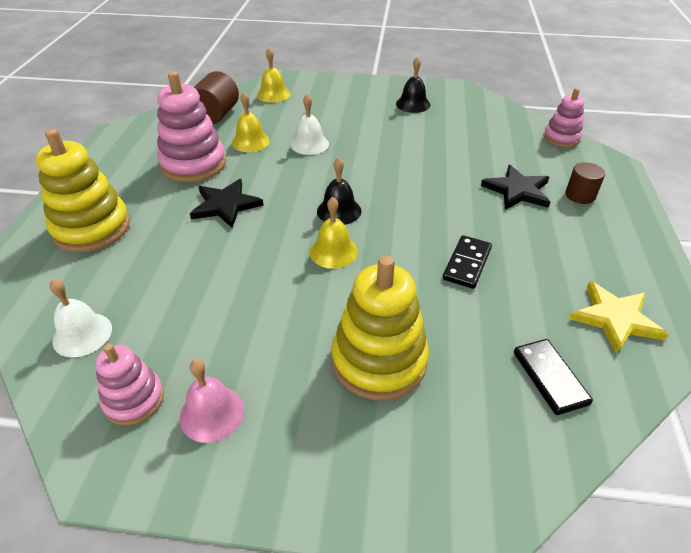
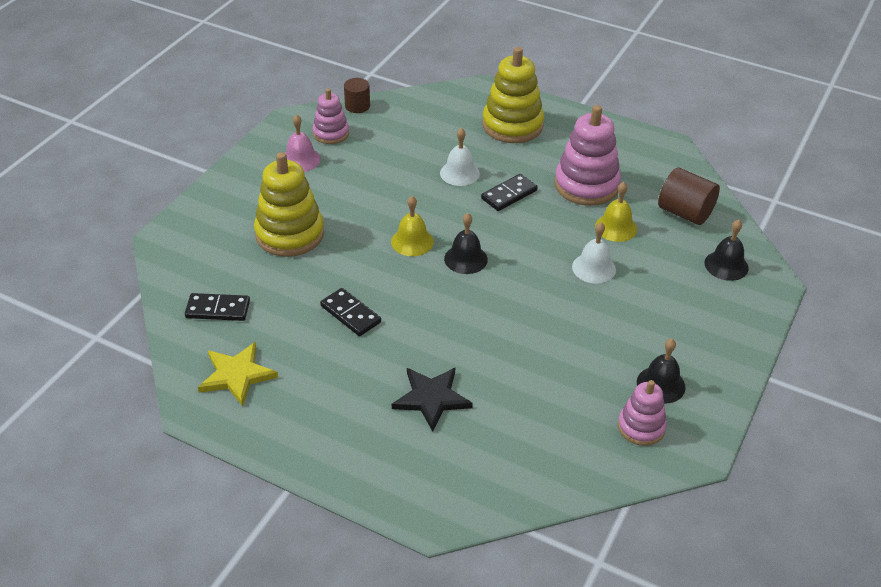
camera: 110 degrees right, 0 degrees up
(82, 334) = (397, 118): white bell -> white bell (459, 173)
(225, 205) = (509, 195): black star -> black domino
(273, 94) = (726, 265): yellow bell -> black bell
(561, 138) = (517, 499): pink stacking toy -> pink stacking toy (641, 427)
(580, 195) = (396, 447): brown cylinder -> brown cylinder (357, 106)

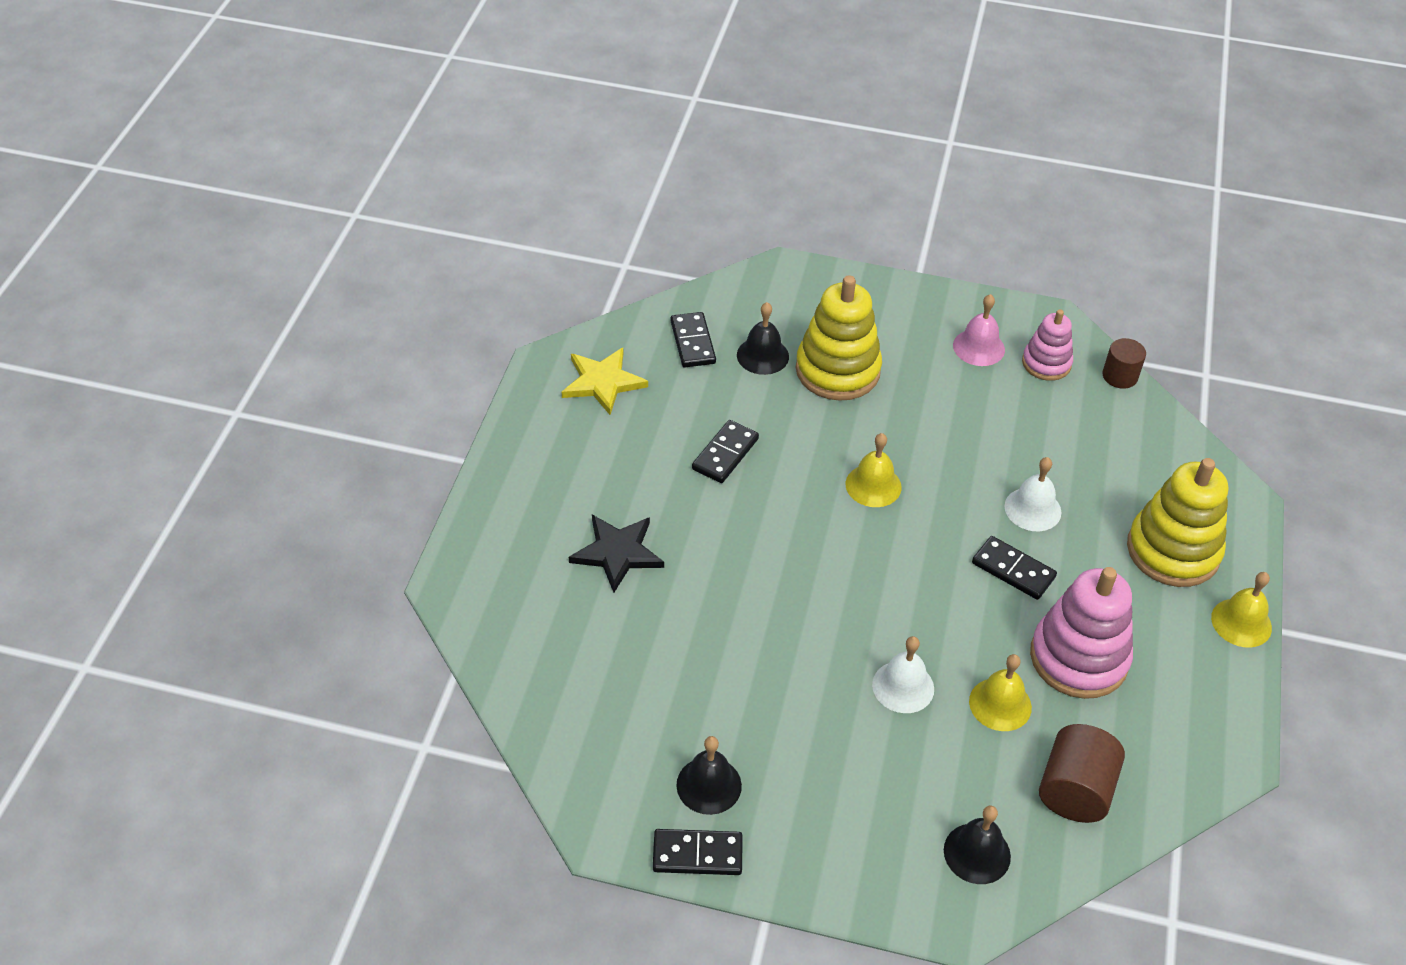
camera: 75 degrees right, 5 degrees up
(465, 259) = (863, 544): black bell -> black bell (762, 355)
(574, 115) = (1241, 622): none -> yellow bell
(641, 427) = (630, 769): pink stacking toy -> none
(717, 402) = (697, 854): none -> black domino

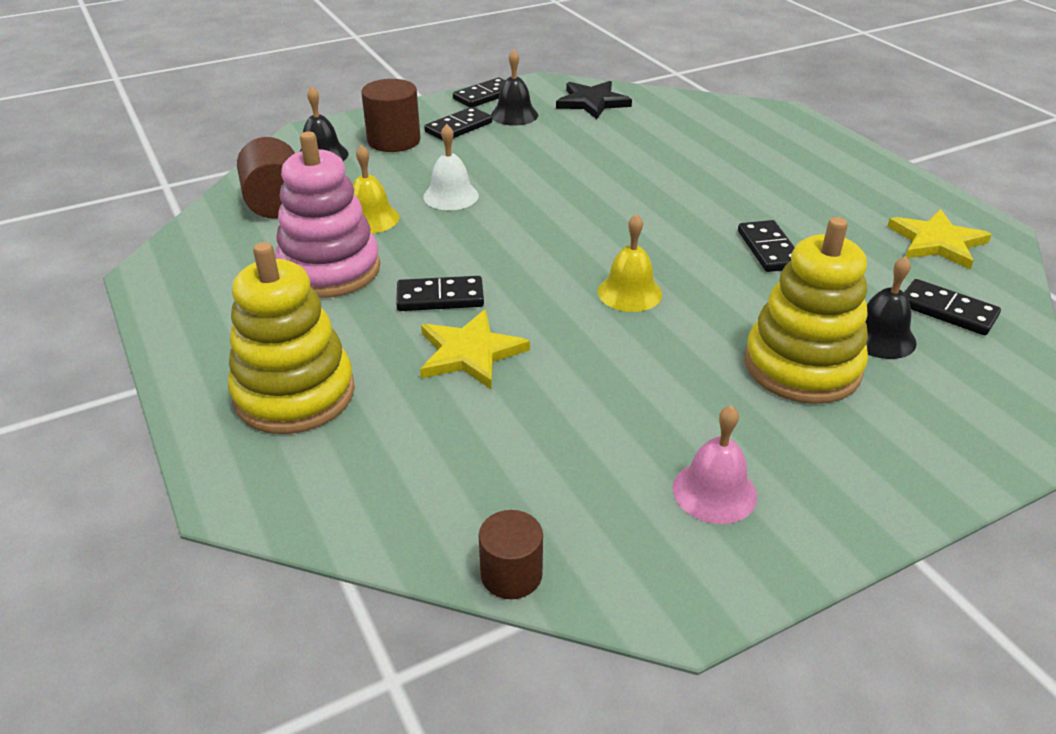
camera: 140 degrees right, 10 degrees down
(617, 553) = (730, 166): black star -> black star (592, 102)
(791, 803) = (459, 127): none -> black domino
(880, 828) = (394, 140): none -> brown cylinder
(1032, 509) = (470, 353): white bell -> yellow star
(1046, 363) = (618, 526): pink stacking toy -> none
(1241, 622) = (184, 368): yellow bell -> none

